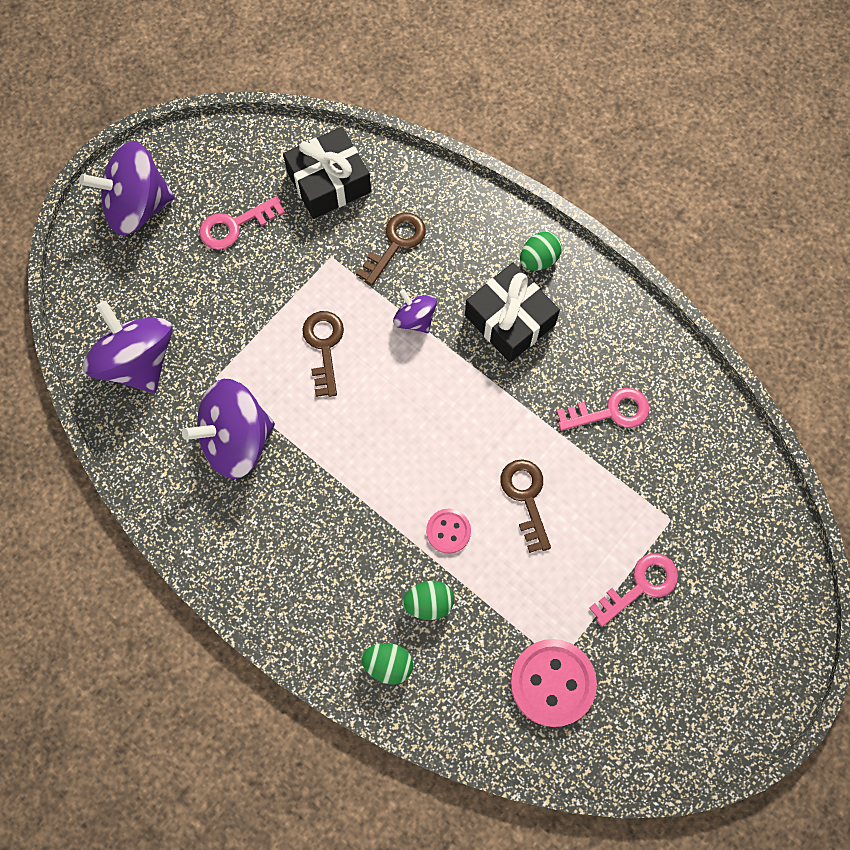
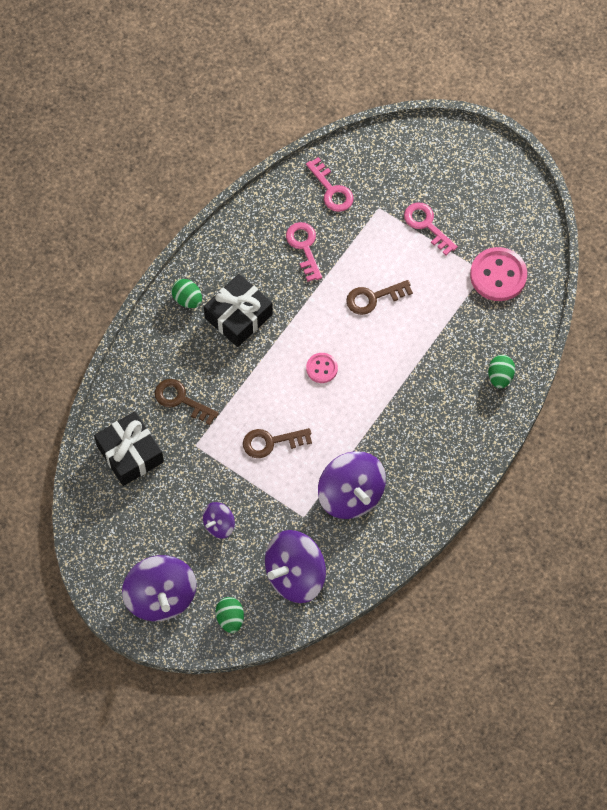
camera: 95 degrees left, 5 degrees down
(235, 225) = (173, 519): pink key -> pink key (331, 190)
(415, 319) = (243, 381): purple spinning top -> purple spinning top (219, 525)
(428, 603) = (455, 355): green egg -> green egg (230, 618)
(448, 531) = (403, 346): pink button -> pink button (321, 368)

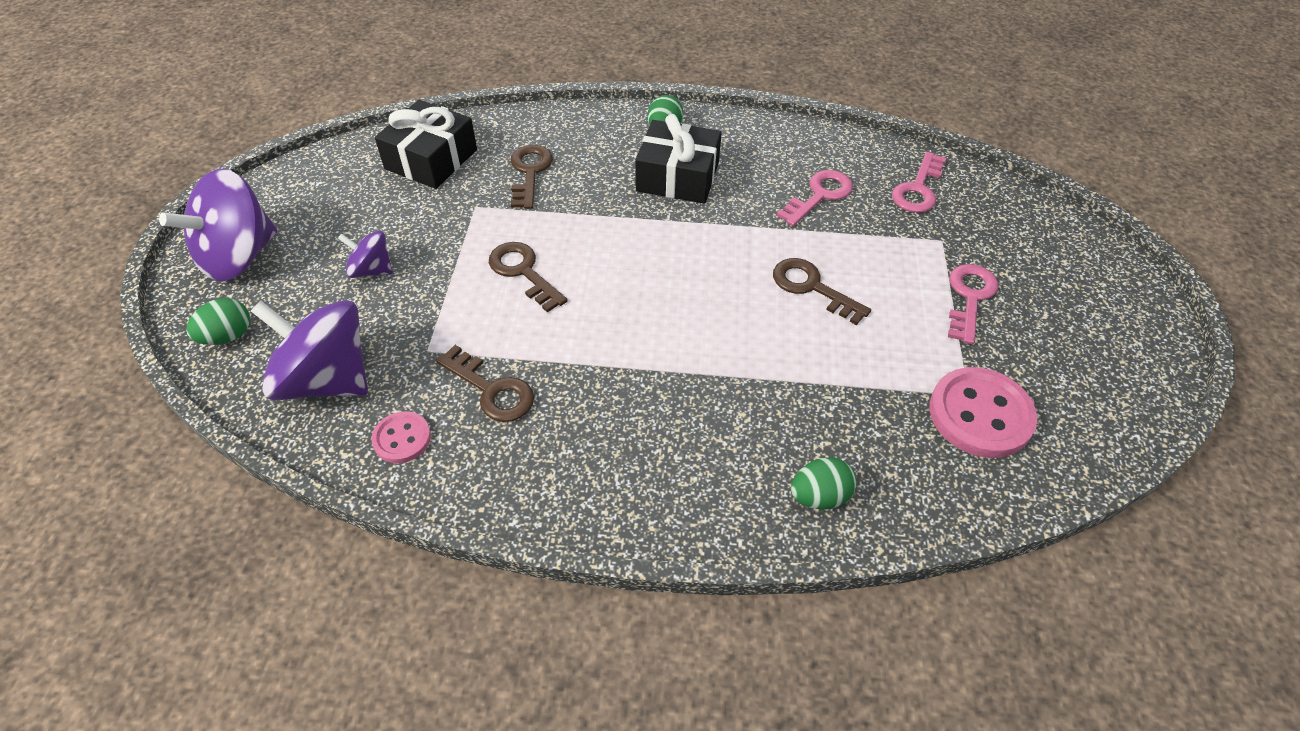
camera: 60 degrees right, 15 degrees down
(321, 368) = (667, 278): pink button -> pink button (402, 438)
(351, 495) = (491, 390): purple spinning top -> brown key

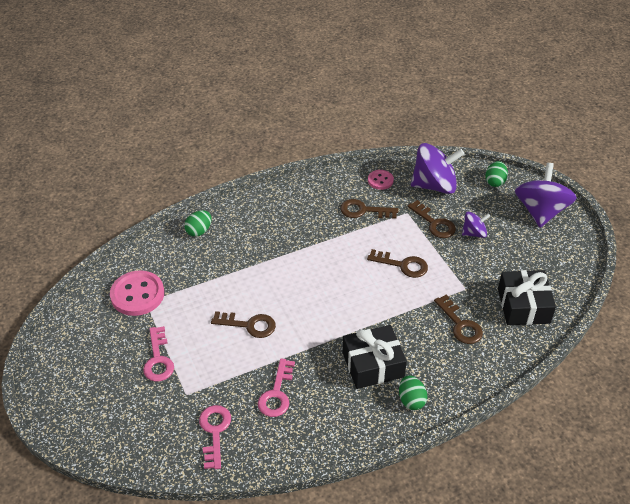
camera: 150 degrees right, 5 degrees down
(407, 312) = (434, 223): none -> brown key

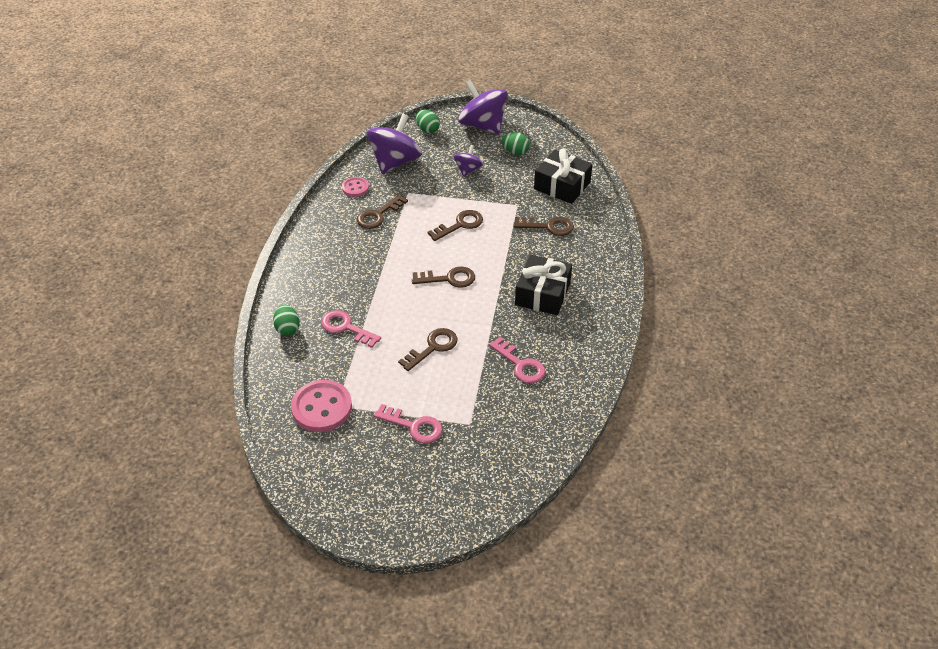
camera: 55 degrees left, 0 degrees up
(214, 432) = (525, 423): pink key -> pink key (346, 328)
(411, 400) = (594, 290): green egg -> green egg (515, 152)
(434, 223) = (435, 184): brown key -> brown key (449, 279)

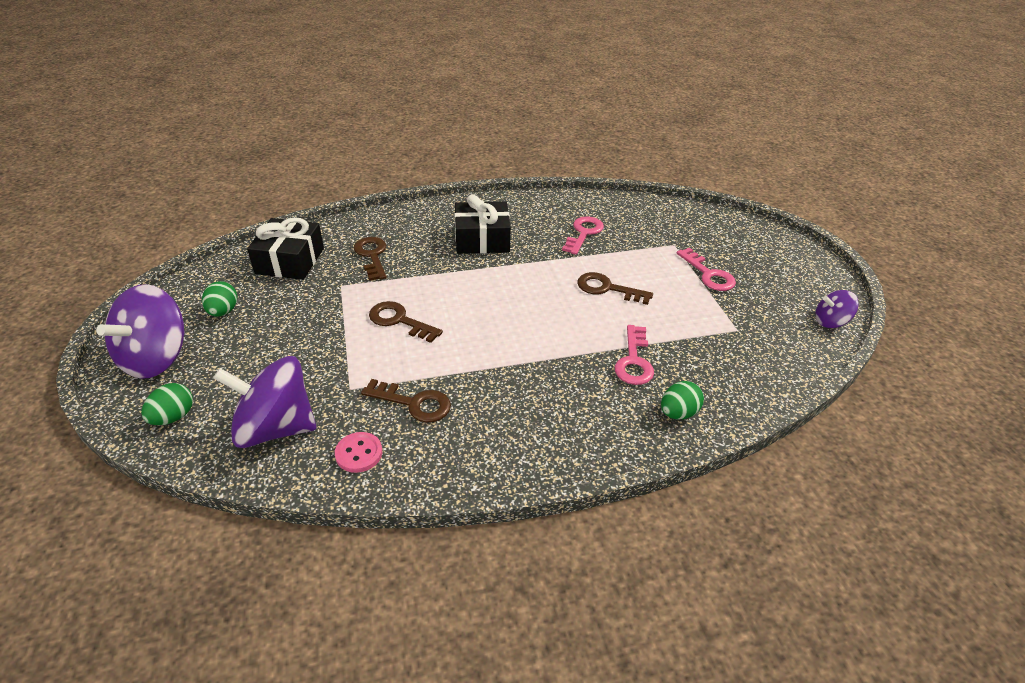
camera: 115 degrees left, 5 degrees down
(322, 408) = (750, 339): pink button -> none
(413, 426) = (708, 274): pink key -> pink key turned 150 degrees clockwise
(449, 279) = (500, 305): brown key -> none
(468, 170) = (277, 344): purple spinning top -> purple spinning top (830, 321)

